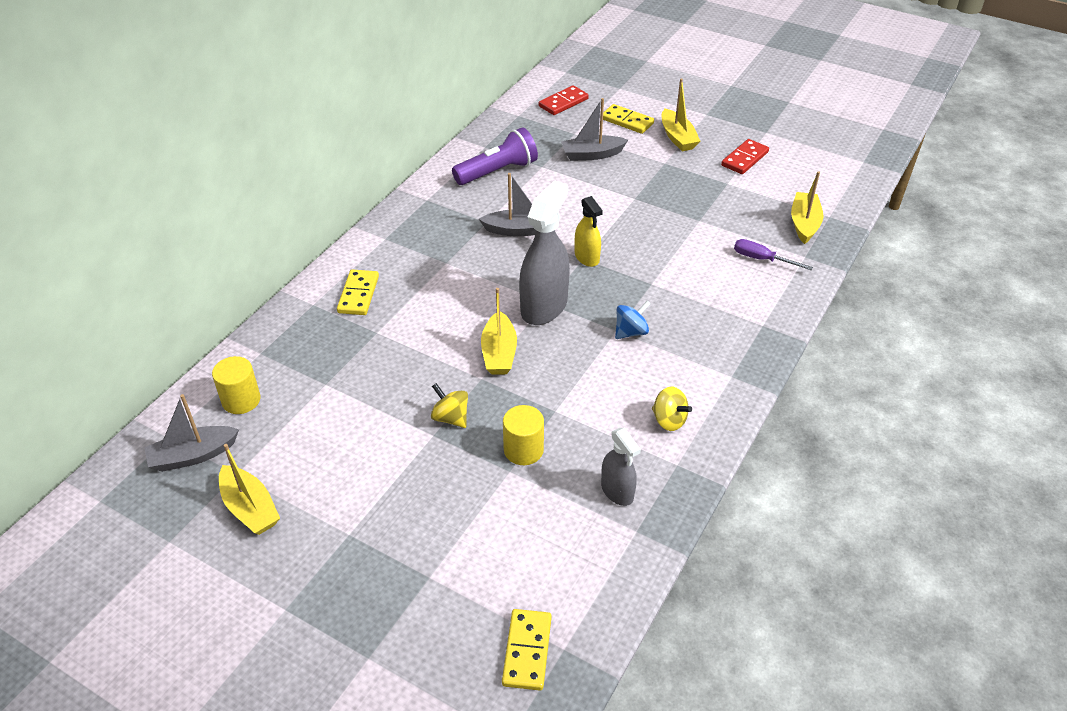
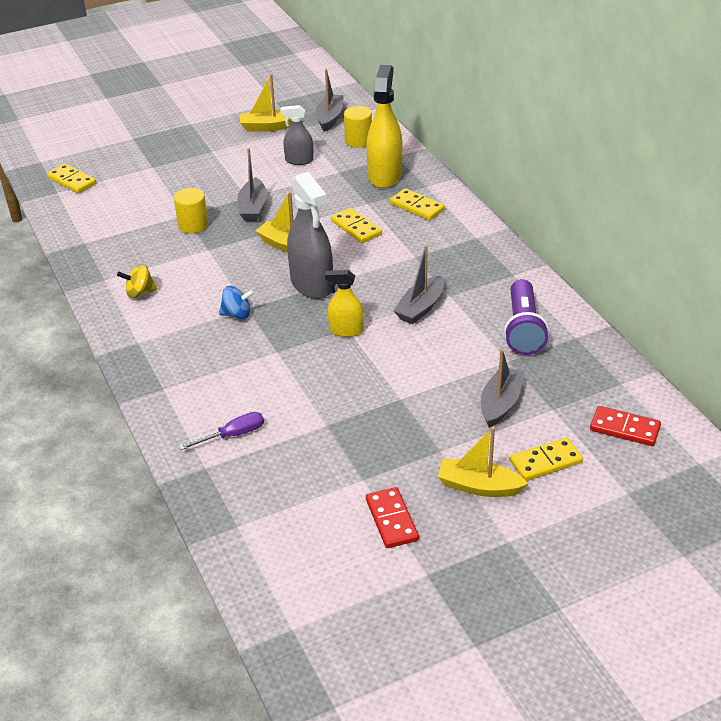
camera: 125 degrees right, 5 degrees down
(310, 343) = (384, 175): none -> yellow spray bottle
(428, 320) = (356, 228): none -> yellow domino
(450, 417) = (253, 208): yellow spinning top -> grey boat
(563, 103) = (624, 428): red domino -> red domino turned 60 degrees counterclockwise
(617, 491) = (118, 247): grey spray bottle -> grey spray bottle (299, 160)
(631, 332) = (237, 314): blue spinning top -> blue spinning top turned 90 degrees counterclockwise
(804, 224) = (246, 498): yellow boat -> none

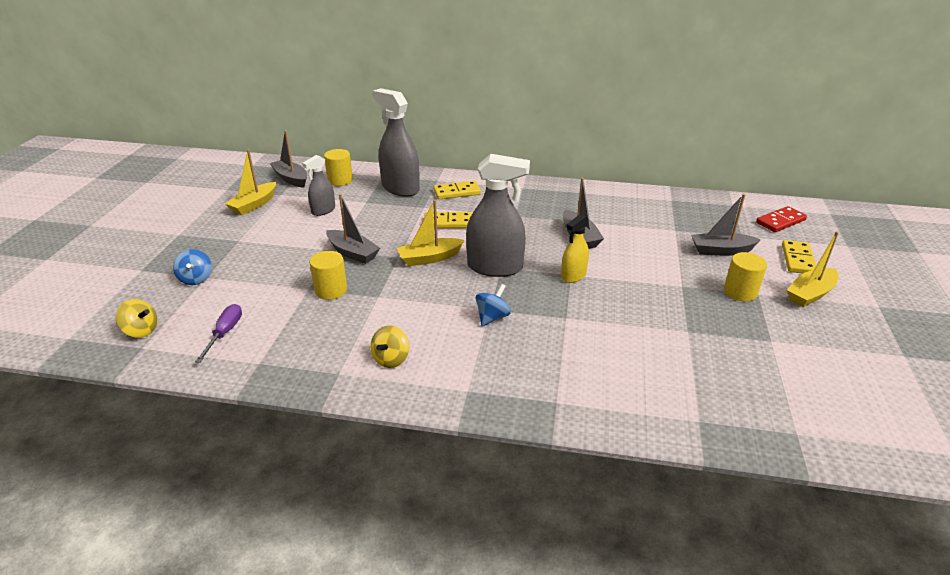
camera: 55 degrees left, 5 degrees down
(72, 181) = (141, 331): yellow domino -> yellow spinning top
(146, 164) = (196, 279): none -> blue spinning top
(233, 435) = (663, 386): purple screwdriver -> purple screwdriver (225, 333)
(384, 175) = (400, 188): yellow spray bottle -> grey spray bottle
(392, 520) = (830, 346): red domino -> none
(430, 438) = (740, 292): none -> yellow cylinder
(500, 404) = (721, 251): grey boat -> grey boat turned 60 degrees counterclockwise
(523, 329) = (645, 212): purple flashlight -> none

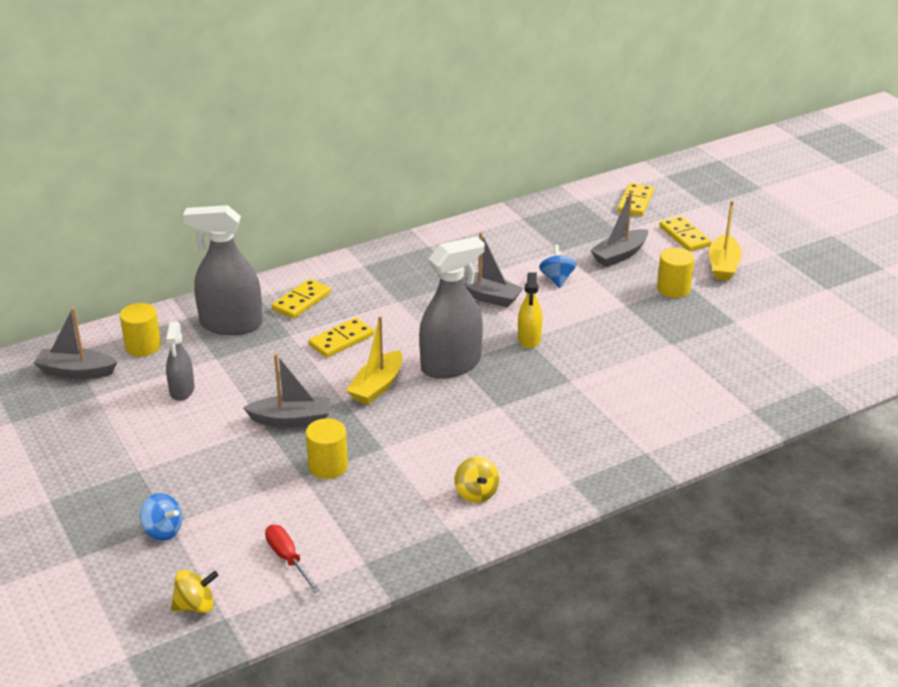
camera: 40 degrees left, 0 degrees up
(225, 333) = (288, 559): purple screwdriver -> red screwdriver
(254, 205) = (84, 423): yellow boat -> none
(492, 317) = (511, 412): blue spinning top -> blue spinning top (557, 279)
(780, 221) = (635, 202): red domino -> yellow domino

